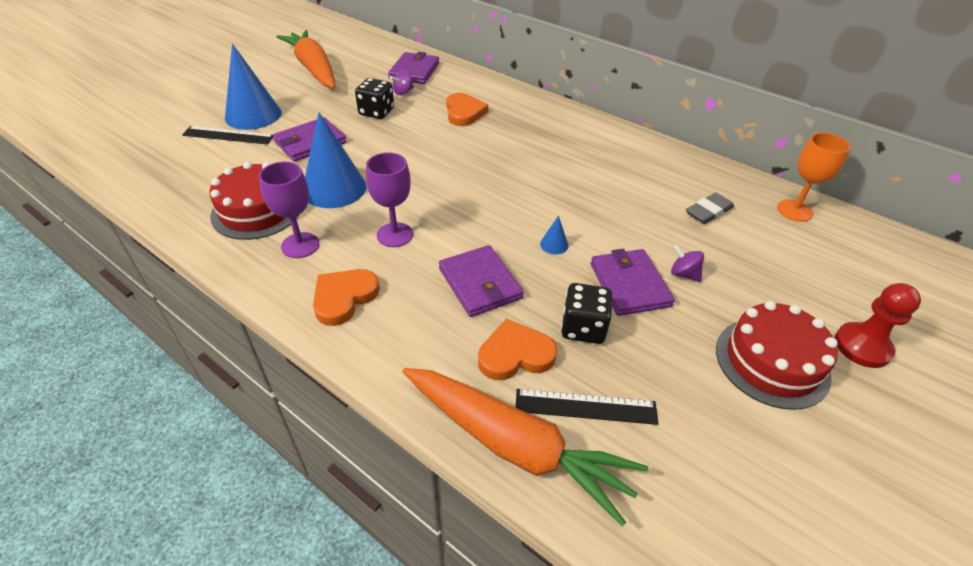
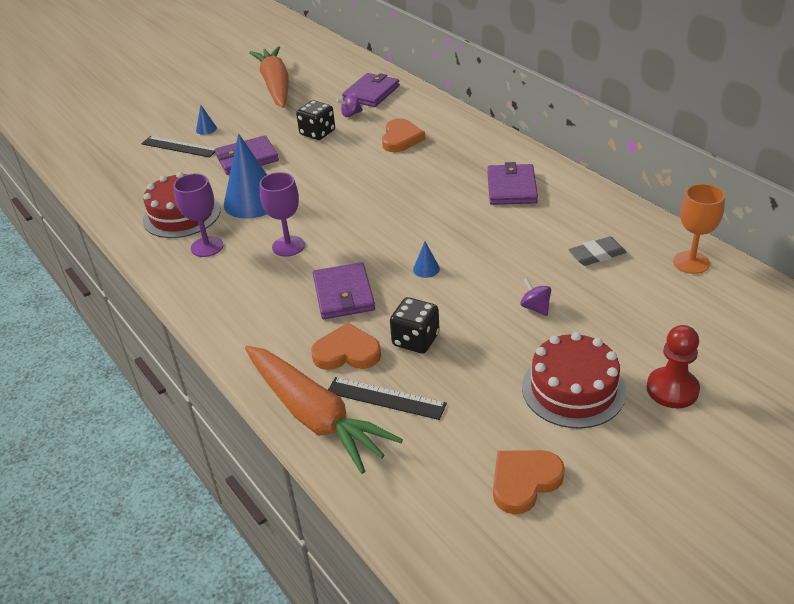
camera: 20 degrees right, 5 degrees down
(253, 115) = (206, 129): blue cone -> blue cone, size x0.41
(344, 298) = (227, 292): orange heart -> orange heart (524, 482)
(629, 285) = (477, 310): purple wallet -> purple wallet (511, 187)

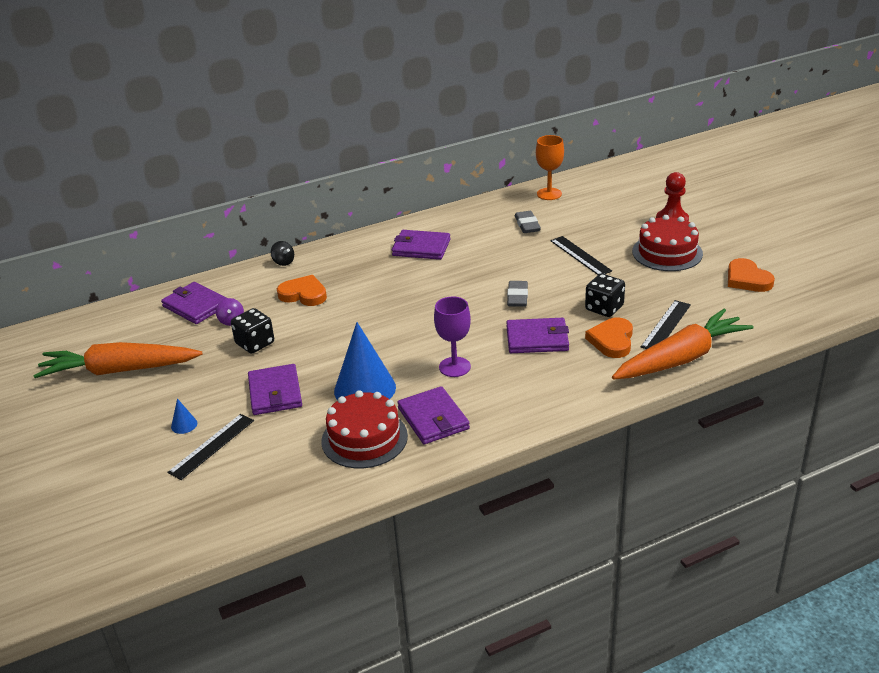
camera: 80 degrees left, 5 degrees down
(207, 247) = (433, 418): purple goblet -> purple wallet
(426, 269) = (517, 297): blue cone -> grey eraser
(456, 116) = (283, 262): none -> black spinning top
(535, 307) = (580, 256): purple spinning top -> black ruler

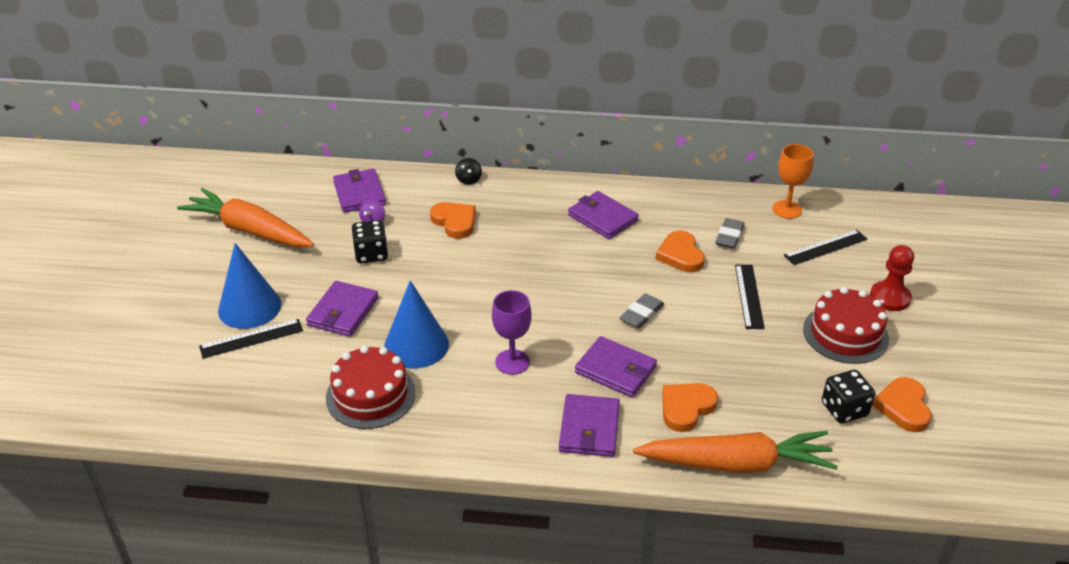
camera: 30 degrees right, 5 degrees up
(184, 425) = (249, 307): blue cone -> blue cone, size x2.46
(433, 418) = (444, 406): purple wallet -> purple wallet (589, 428)
(505, 249) = (680, 255): none -> orange heart
(604, 308) = (714, 368): black dice -> black dice (844, 409)
(666, 325) = (758, 418): black ruler -> black ruler (825, 247)

